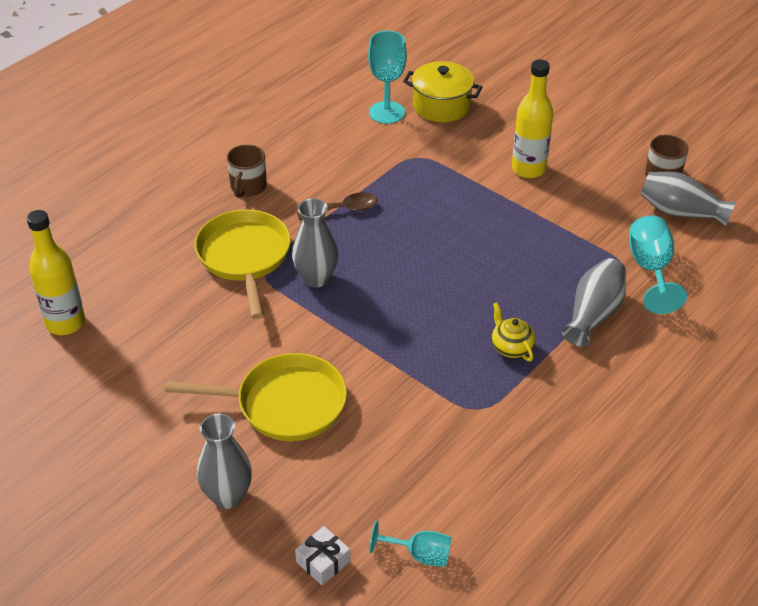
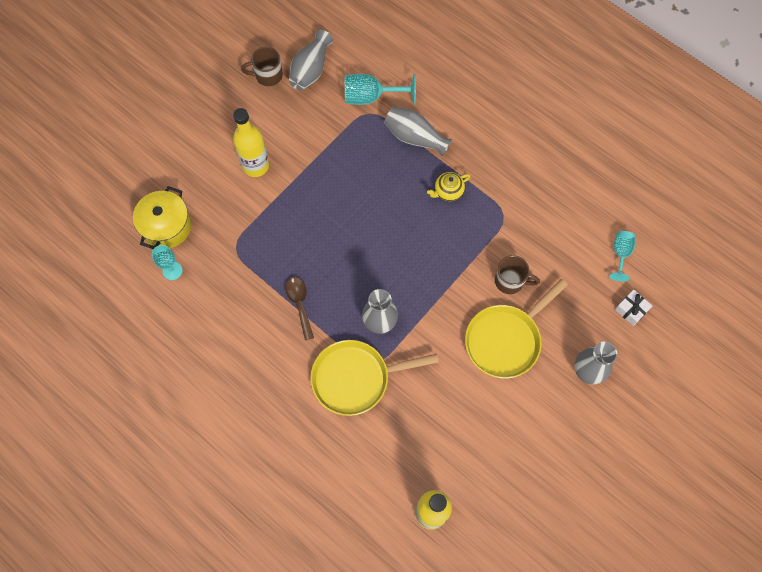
camera: 90 degrees left, 25 degrees up
(248, 187) = (268, 382): brown mug -> brown mug (510, 281)
(284, 404) = (506, 340): yellow pan -> yellow pan turned 135 degrees counterclockwise
(387, 112) = (172, 271): turquoise goblet -> turquoise goblet, size x0.63

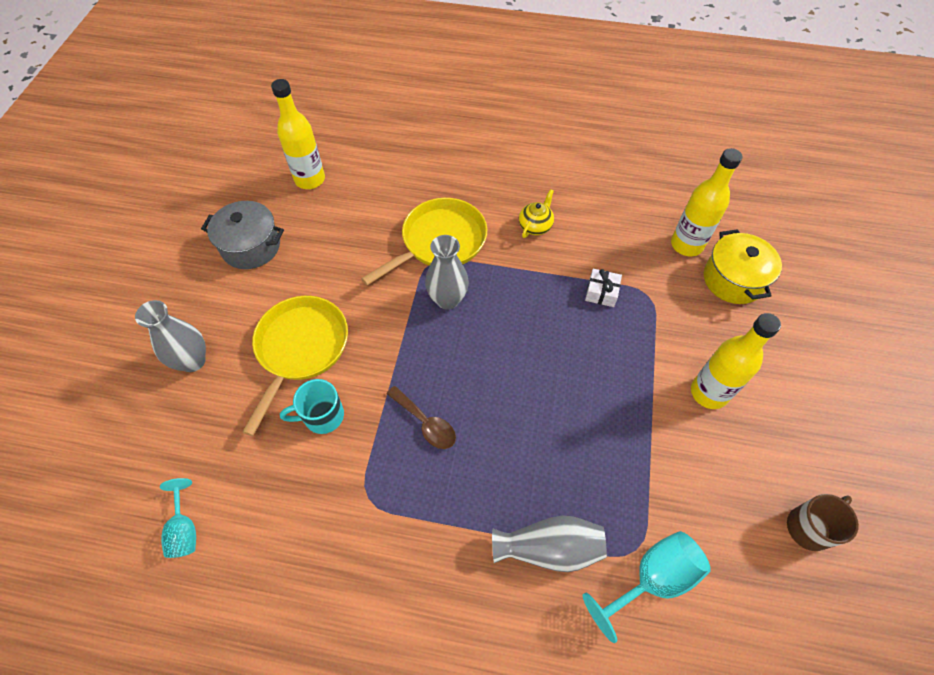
camera: 150 degrees right, 10 degrees down
(172, 271) = (686, 245): turquoise goblet -> yellow bottle
(299, 304) = (540, 276): brown spoon -> brown spoon (426, 423)
(311, 70) = (765, 574): grey vase -> none
(448, 191) = (458, 491): yellow teapot -> yellow teapot (535, 226)
(510, 281) = (322, 416): brown mug -> turquoise mug
(510, 460) = (251, 246): none -> grey pot
(631, 310) = (153, 459): white gift -> white gift (601, 292)

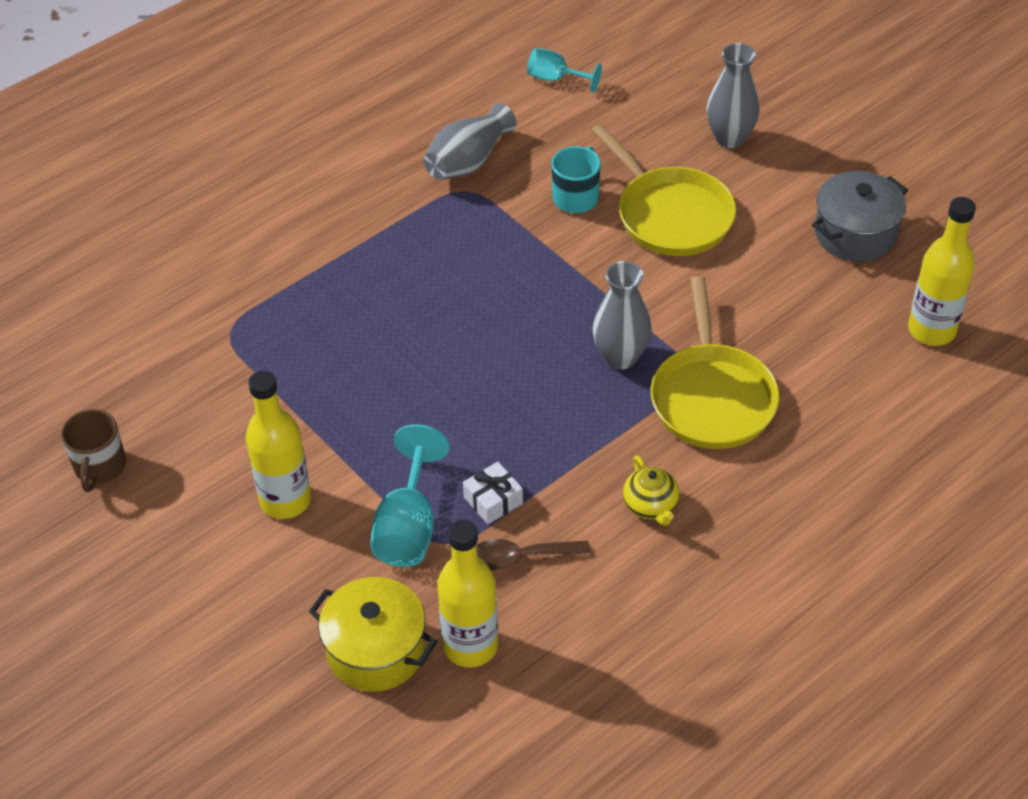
camera: 130 degrees right, 10 degrees down
(426, 423) = (494, 262): brown spoon -> brown spoon (519, 558)
(549, 548) = (296, 277): grey vase -> grey vase (468, 161)
(652, 579) = (199, 325): turquoise goblet -> turquoise goblet (408, 527)

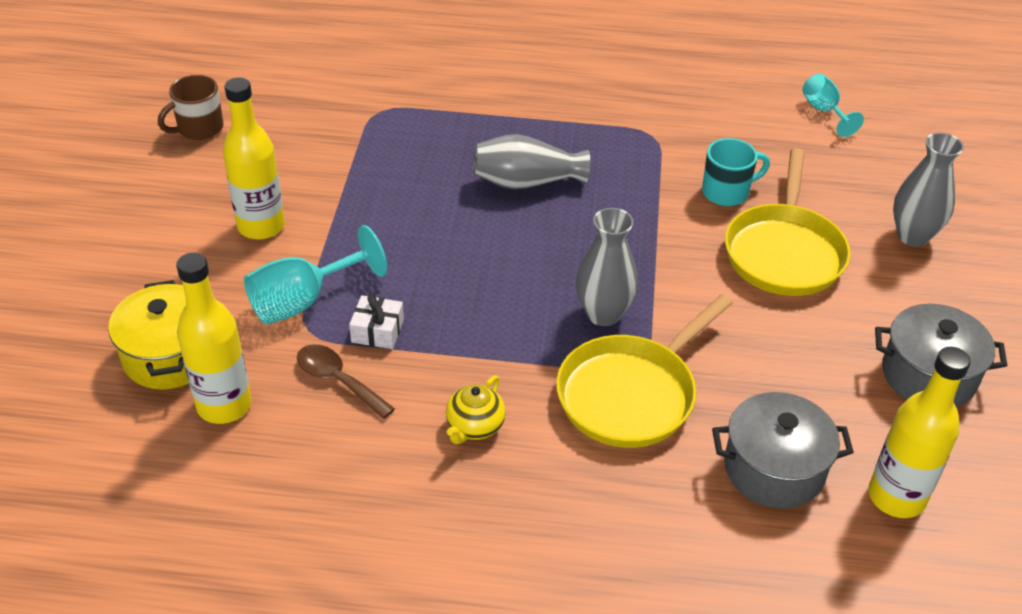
camera: 45 degrees right, 5 degrees down
(468, 161) = (681, 119): grey vase -> grey vase (526, 182)
(851, 372) = (774, 469): none -> grey pot

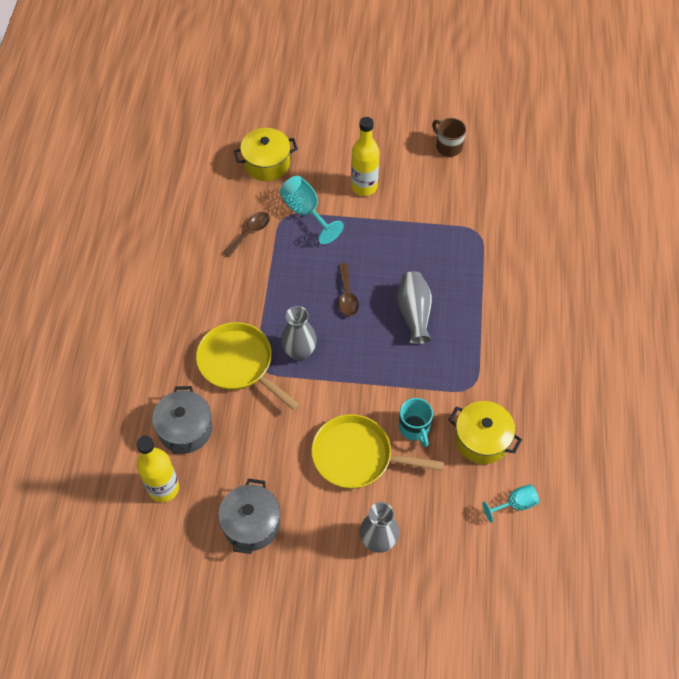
camera: 90 degrees right, 15 degrees up
(224, 405) = (234, 189): yellow bottle -> none
(377, 331) = (284, 246): white gift -> none
(474, 426) = (218, 292): yellow teapot -> none
(490, 254) = (347, 295): none -> brown spoon
(735, 132) = (481, 439): none -> yellow pot

